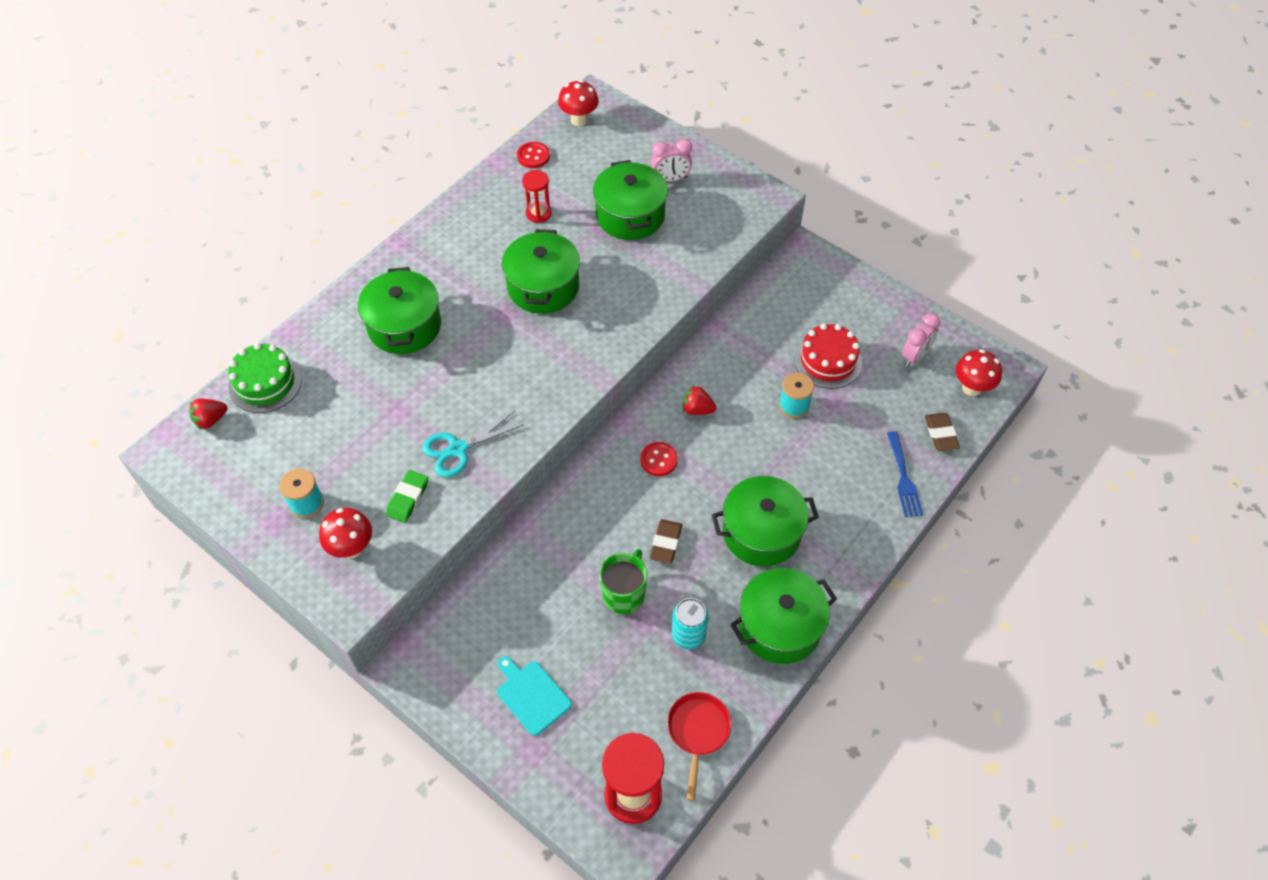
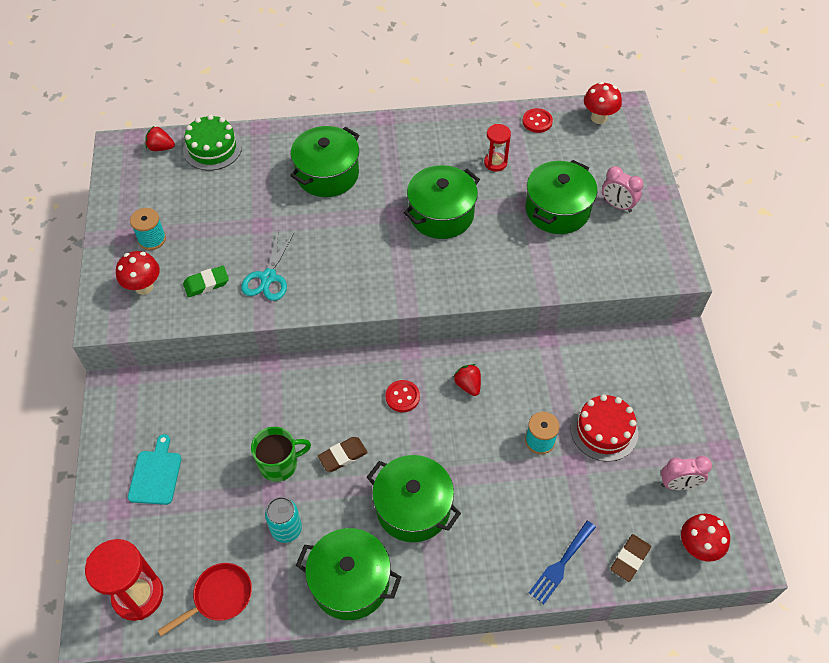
camera: 45 degrees right, 0 degrees up
(458, 449) = (268, 277): turquoise scissors -> turquoise scissors turned 90 degrees counterclockwise

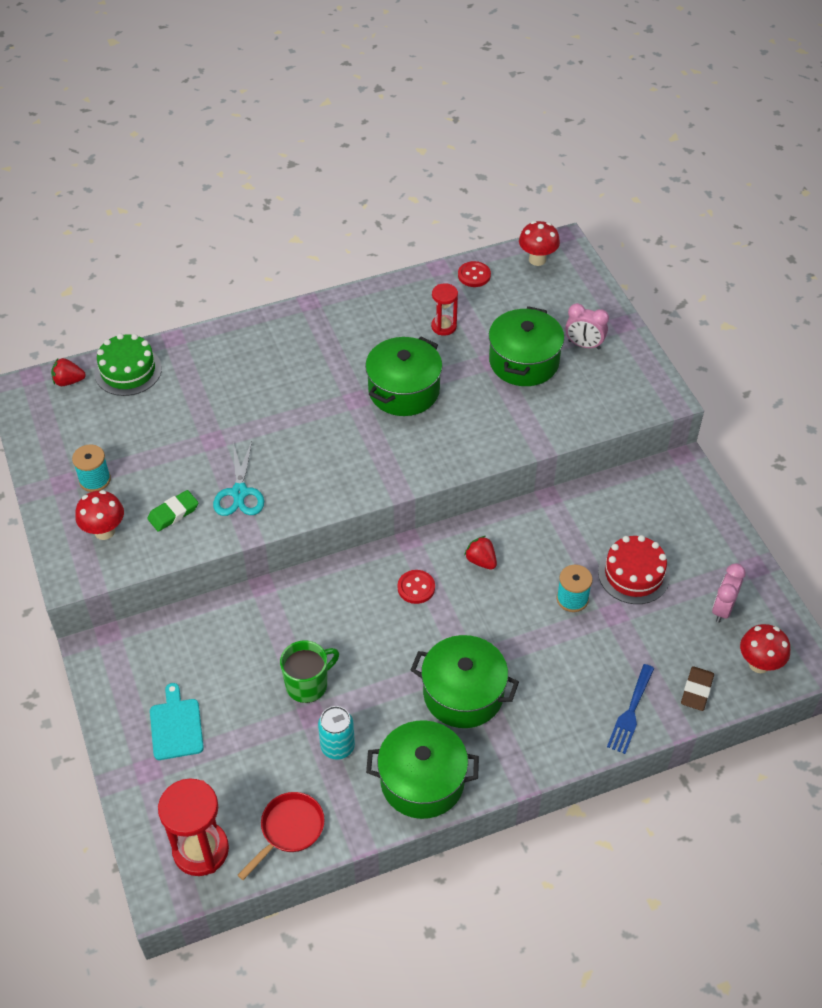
camera: 15 degrees left, 5 degrees down
(327, 174) = (266, 373): green pot -> none
(343, 456) = (372, 660): brown eraser -> none
(678, 484) = (722, 609): pink clock -> pink clock turned 135 degrees clockwise

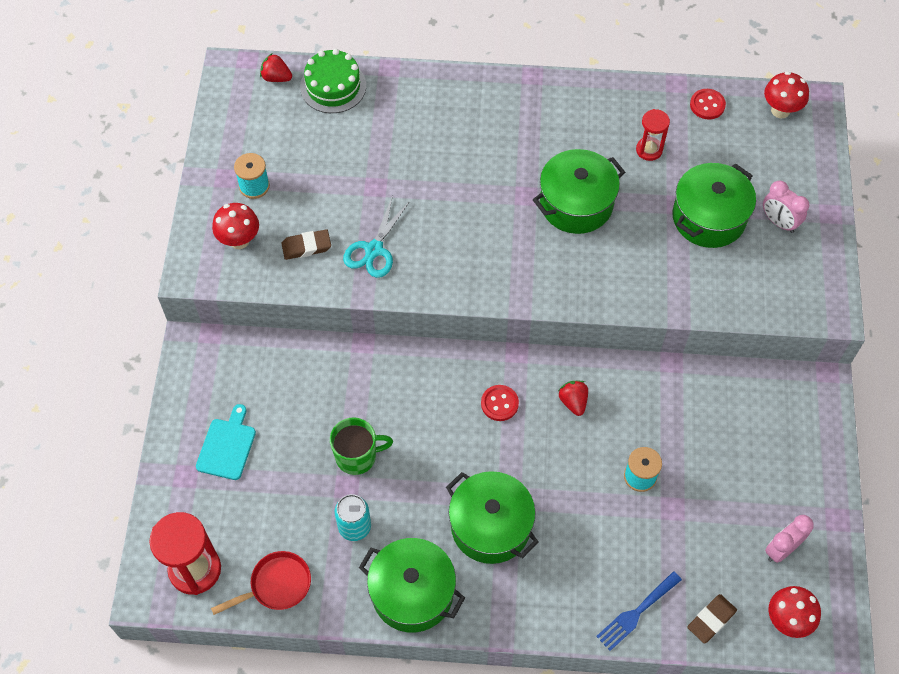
camera: 25 degrees right, 10 degrees up
(173, 513) = (306, 247): green eraser -> brown eraser
(633, 574) = (713, 476): red cake -> none

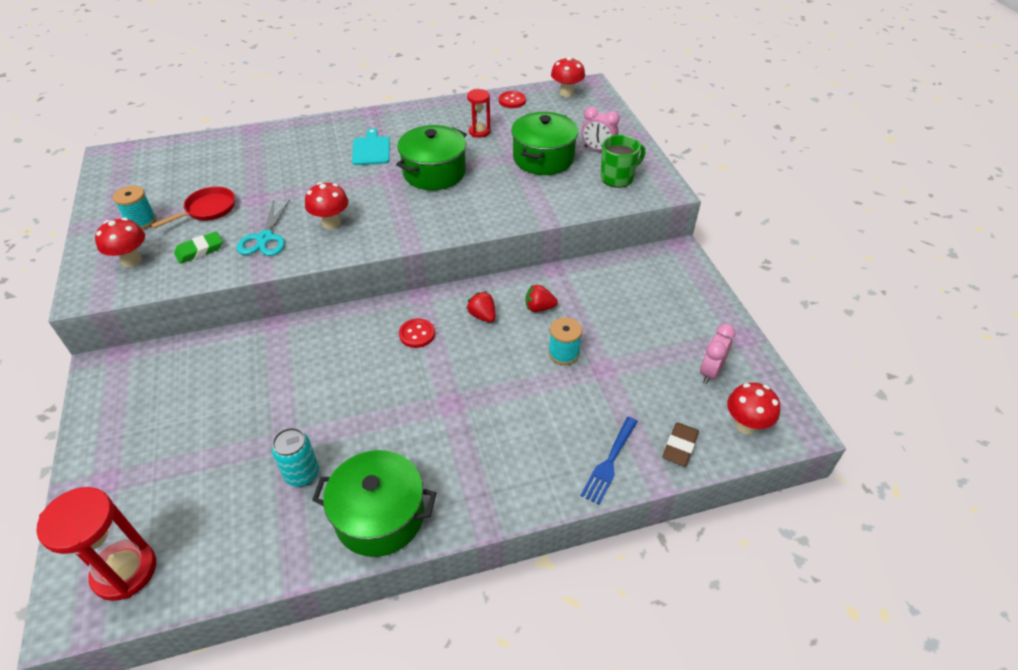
camera: 20 degrees left, 15 degrees down
(227, 446) = (149, 442): turquoise cutting board -> turquoise cutting board (371, 150)
(276, 77) = (152, 152): red strawberry -> red strawberry (539, 308)
(277, 585) = (226, 557): red pan -> red pan (208, 210)
(306, 247) = (199, 250): brown eraser -> green eraser
(333, 86) = (205, 147): green cake -> none
(357, 456) = (290, 412): green mug -> green mug (617, 178)
(445, 249) = (331, 223): none -> red mushroom
(490, 526) = (441, 432): green pot -> none

